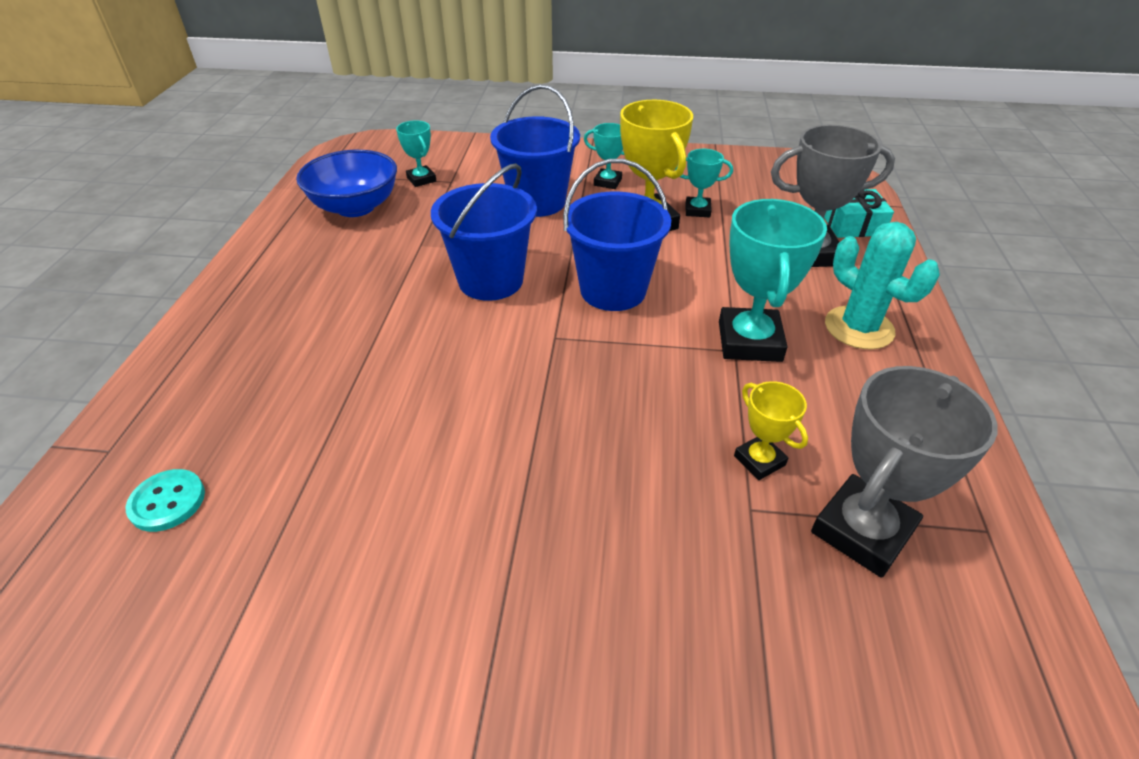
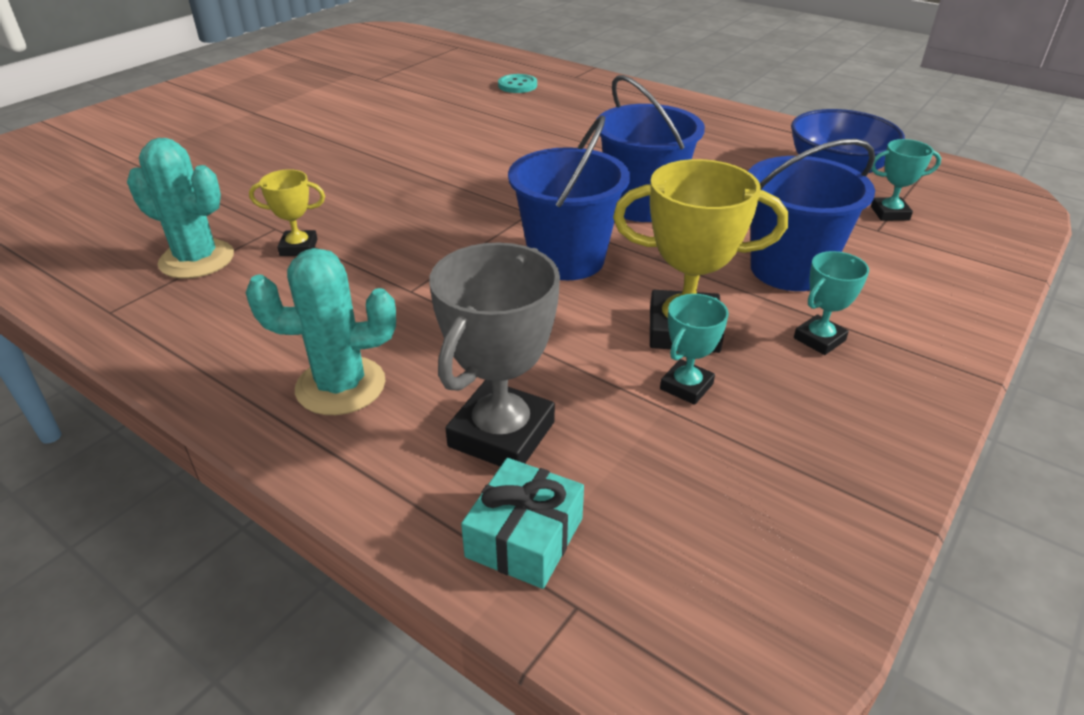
camera: 120 degrees right, 5 degrees down
(749, 341) = (410, 303): turquoise trophy -> none
(862, 531) = (197, 259): grey trophy -> turquoise cactus

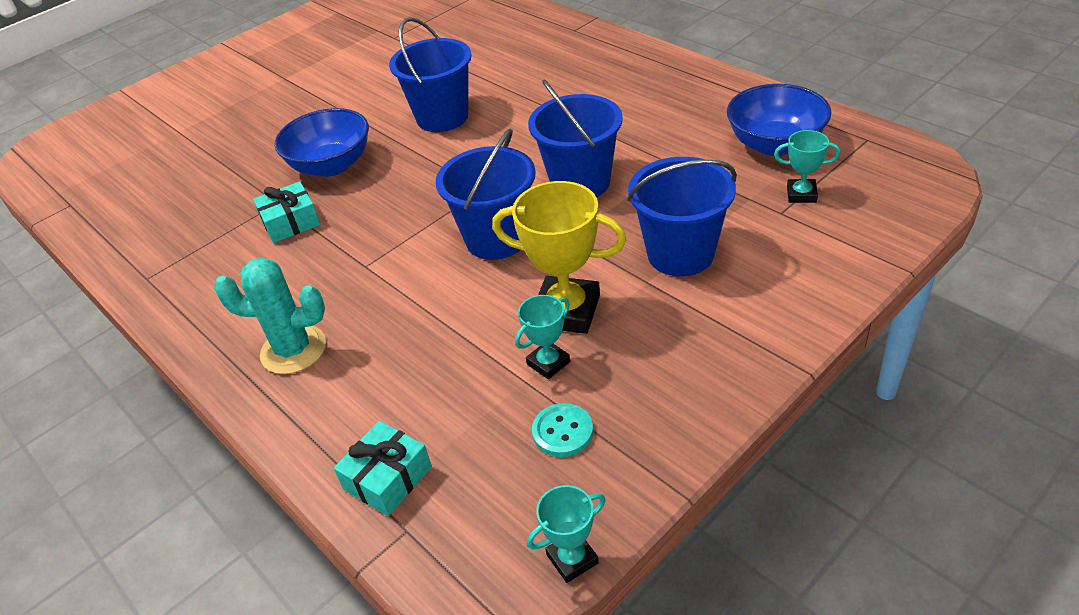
camera: 15 degrees right, 5 degrees up
(197, 259) = (214, 232): turquoise cactus -> none
(298, 247) = (291, 222): yellow trophy -> turquoise gift
(336, 191) = (331, 165): none -> blue bowl
(457, 147) = (442, 117): none -> blue bucket
(501, 434) = (396, 396): grey trophy -> none
(517, 85) = (517, 42): turquoise button -> turquoise button (562, 432)
(819, 339) = (675, 324): turquoise trophy -> turquoise trophy (572, 559)

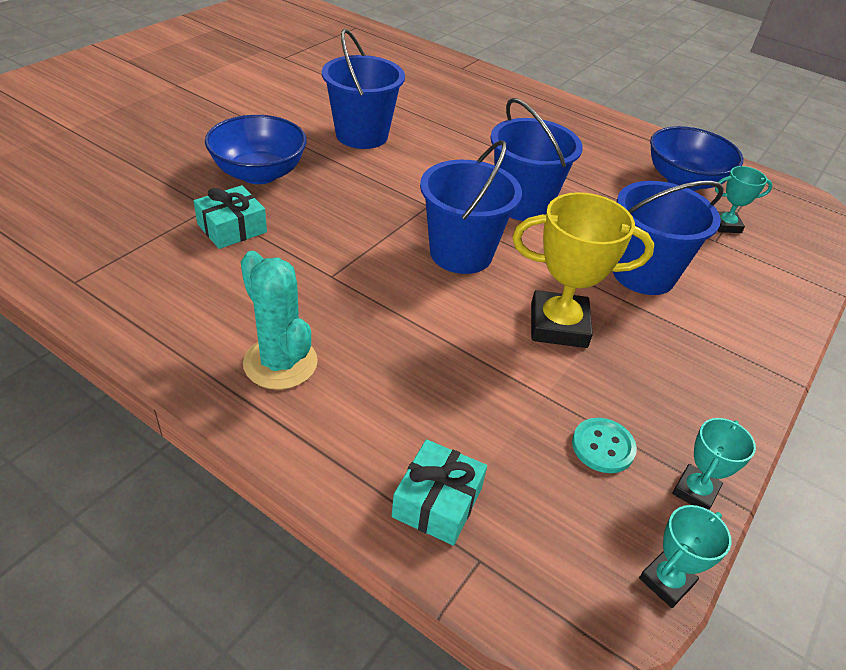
camera: 20 degrees left, 0 degrees up
(293, 350) = (280, 363): turquoise cactus -> turquoise cactus turned 60 degrees clockwise
(548, 363) = (561, 377): turquoise trophy -> turquoise trophy (695, 491)

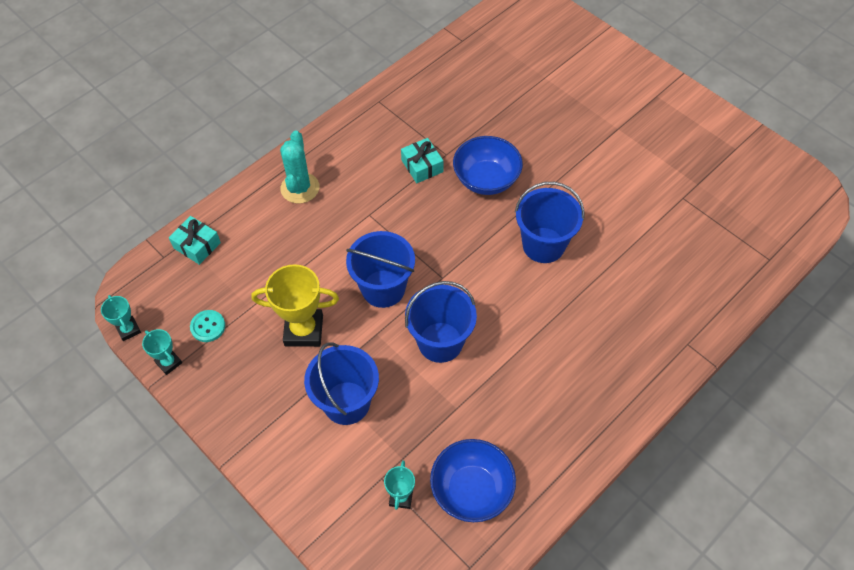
camera: 105 degrees right, 15 degrees up
(280, 363) = (300, 188): turquoise cactus -> turquoise cactus turned 60 degrees counterclockwise
(558, 325) = (304, 330): yellow trophy -> yellow trophy turned 75 degrees clockwise

